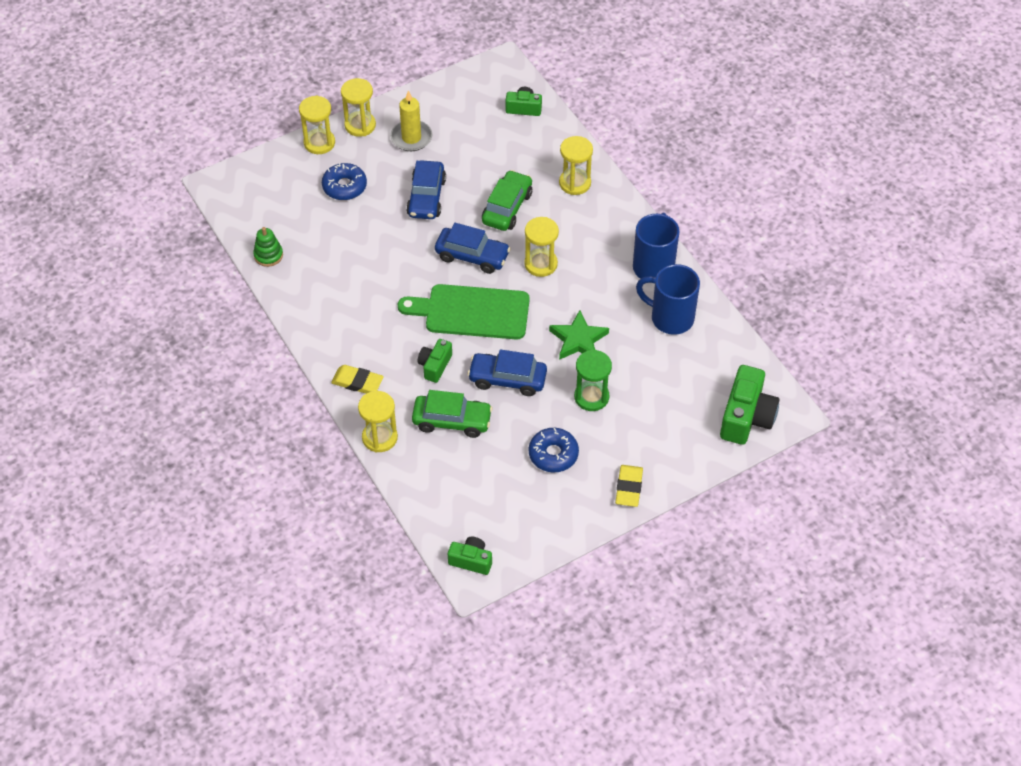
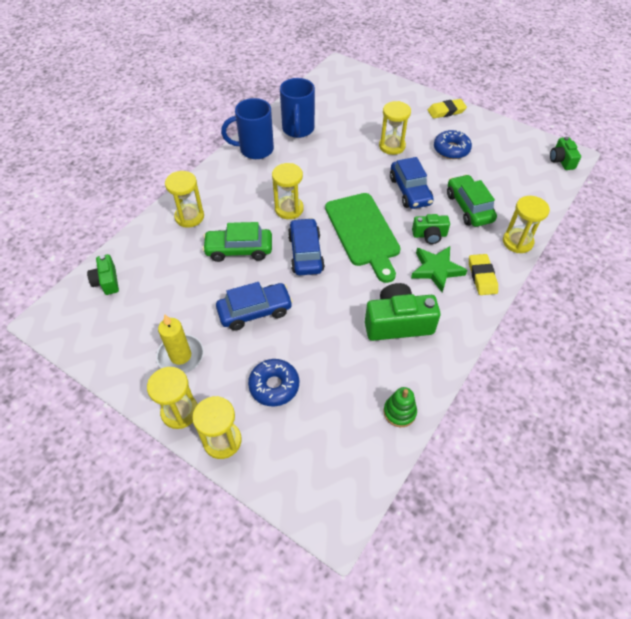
camera: 115 degrees left, 0 degrees up
(578, 339) = (348, 167): green star -> green star (436, 270)
(591, 397) = (392, 146): green hourglass -> yellow hourglass
(746, 417) = (355, 80): green camera -> green camera (398, 323)

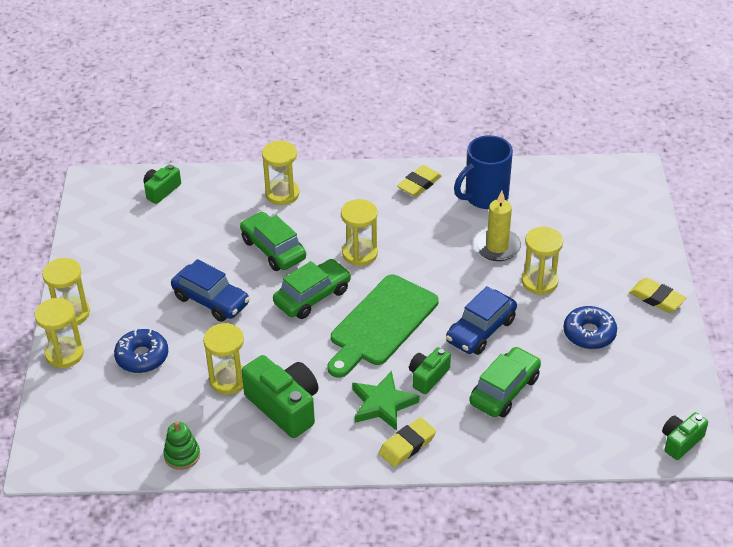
camera: 55 degrees right, 10 degrees down
(180, 356) = (124, 281): yellow candle -> yellow candle (497, 247)
(255, 149) = (419, 184): blue mug -> yellow eraser
(306, 253) = (312, 296): blue car -> green car
(429, 235) = (428, 377): green camera -> green camera turned 75 degrees clockwise
(517, 242) = (490, 454): yellow hourglass -> yellow hourglass (228, 380)

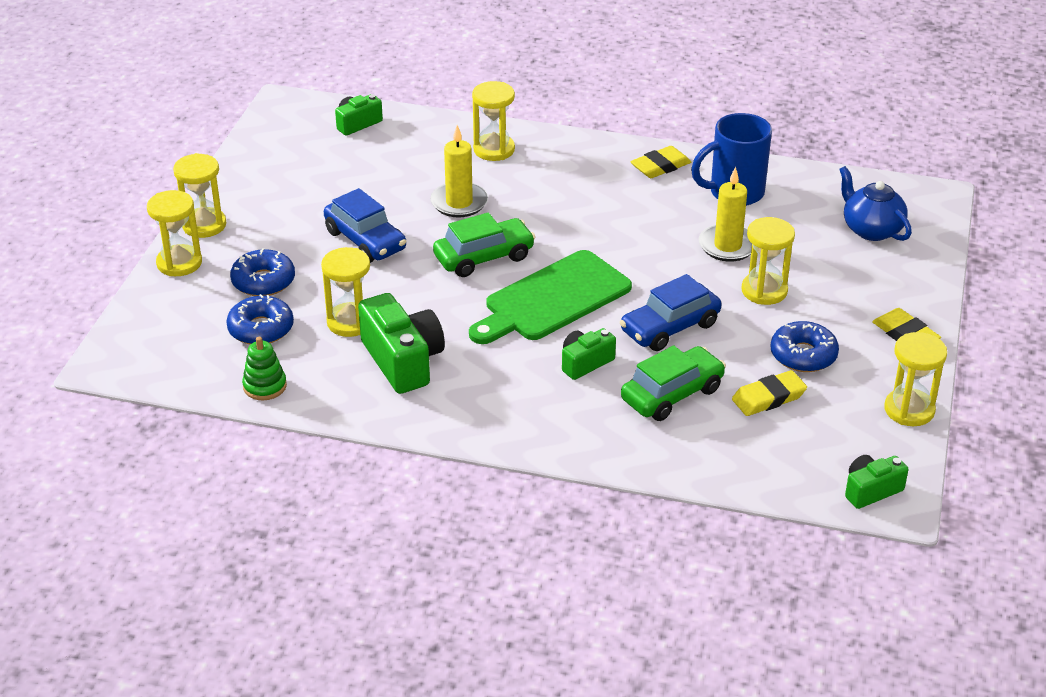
camera: 15 degrees right, 5 degrees down
(157, 402) = (261, 329): none -> blue donut
(273, 249) = (459, 203): green car -> yellow candle
(360, 254) = (558, 224): yellow hourglass -> yellow hourglass (909, 410)
(382, 404) = (519, 380): green star -> none
(407, 445) = (529, 427): yellow eraser -> yellow eraser (768, 398)
(598, 210) = (871, 229): none -> blue teapot

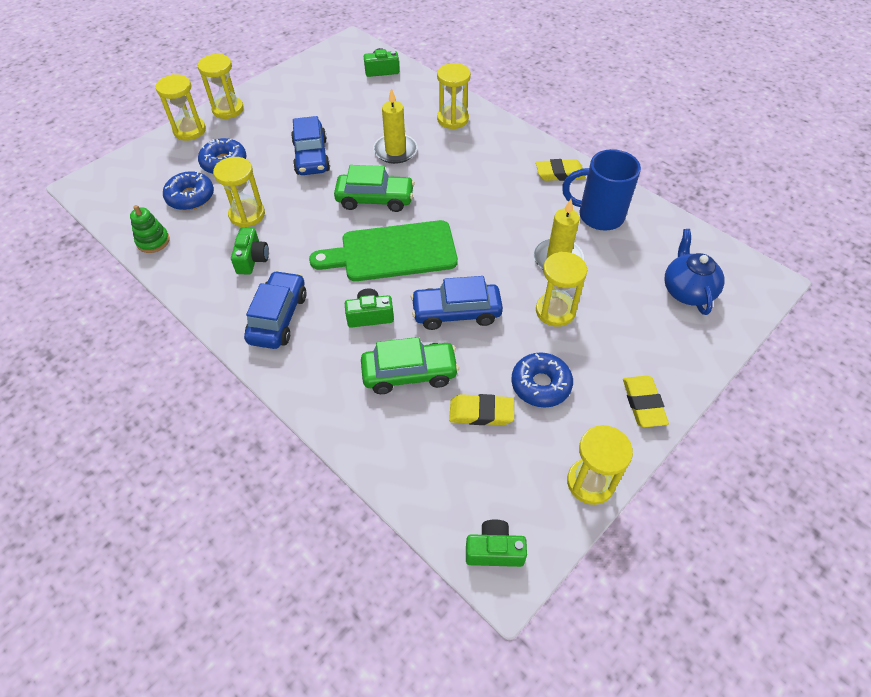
camera: 30 degrees right, 15 degrees up
(403, 360) = (252, 259): green camera -> green camera, size x0.57
(489, 400) = (278, 317): none -> blue car

